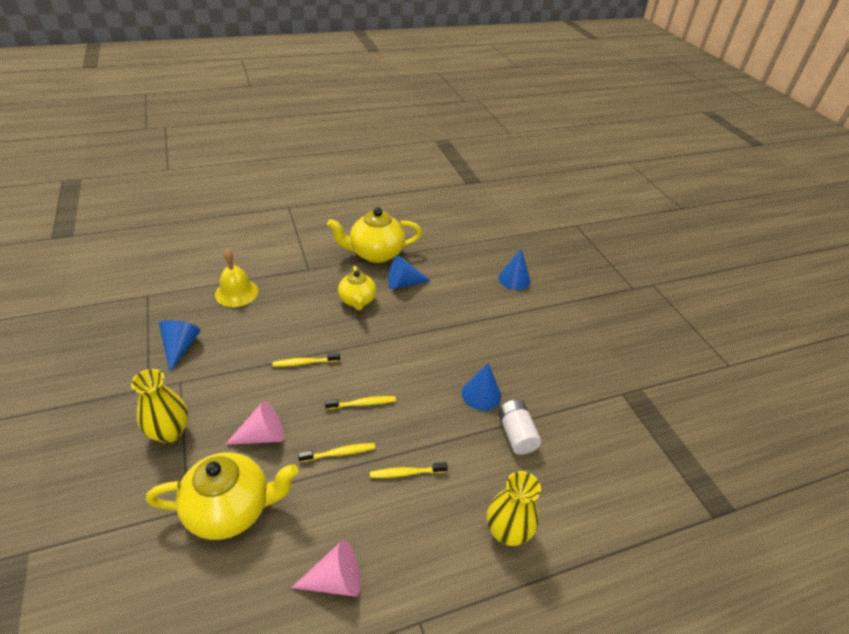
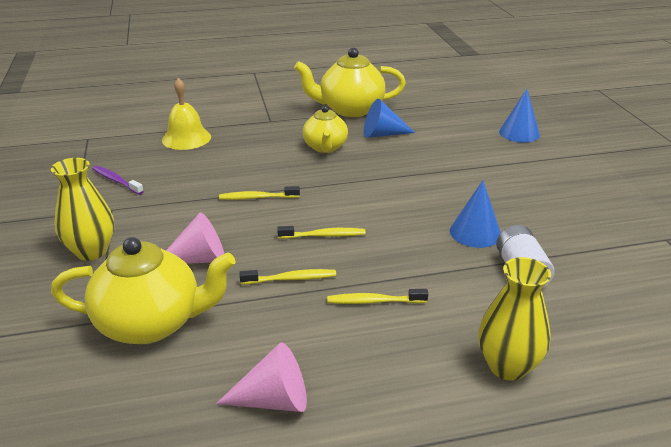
camera: 10 degrees right, 10 degrees down
(180, 347) = (116, 181): blue cone -> purple toothbrush

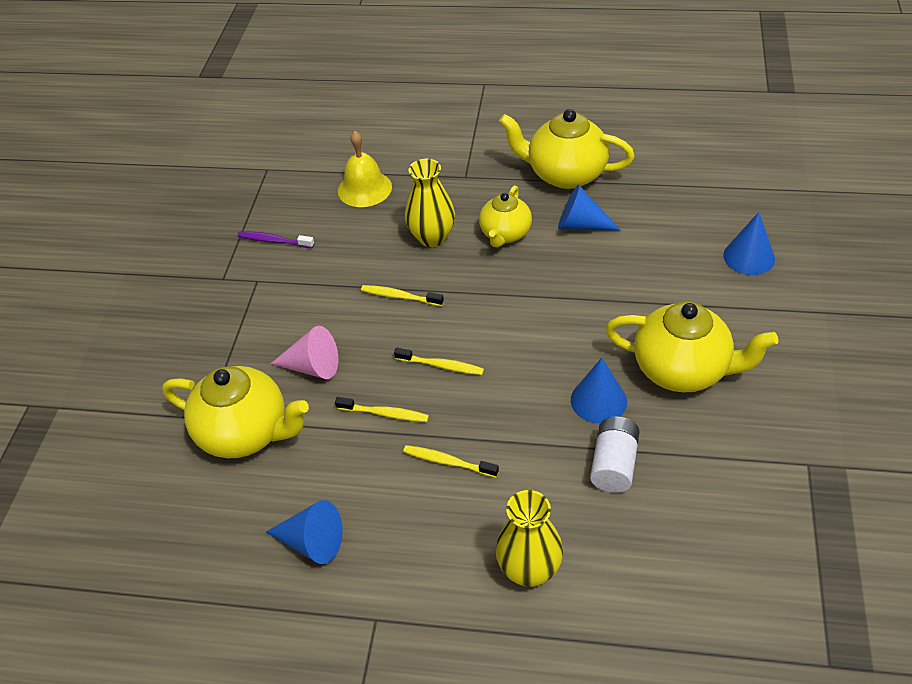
camera: 25 degrees right, 15 degrees up
(91, 251) = (223, 333): yellow vase -> yellow vase (432, 237)
(116, 181) = (274, 241): purple toothbrush -> purple toothbrush turned 45 degrees counterclockwise
(274, 400) = (312, 542): pink cone -> blue cone
(525, 202) = (682, 370): none -> yellow teapot

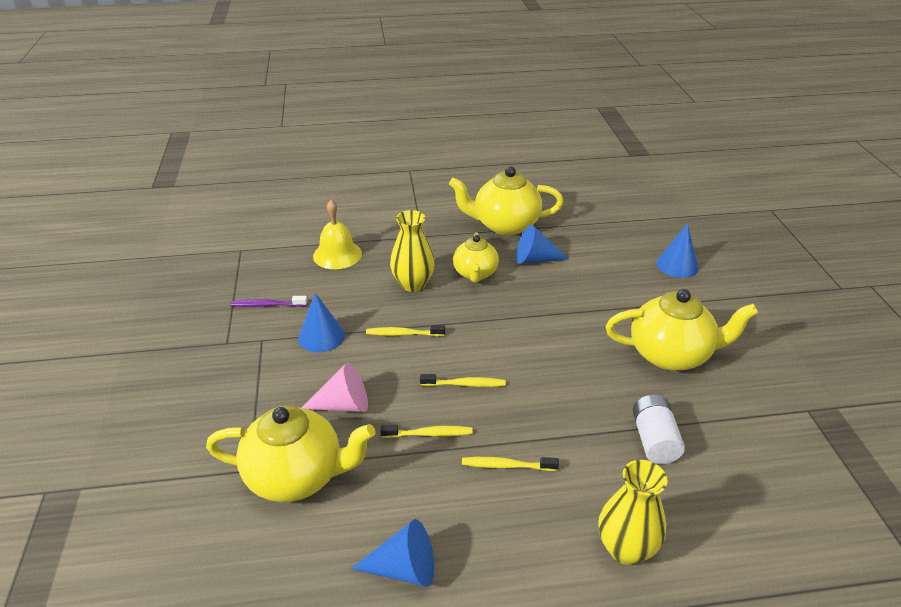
camera: 20 degrees left, 10 degrees down
(598, 400) = (615, 390): blue cone -> blue cone (321, 336)

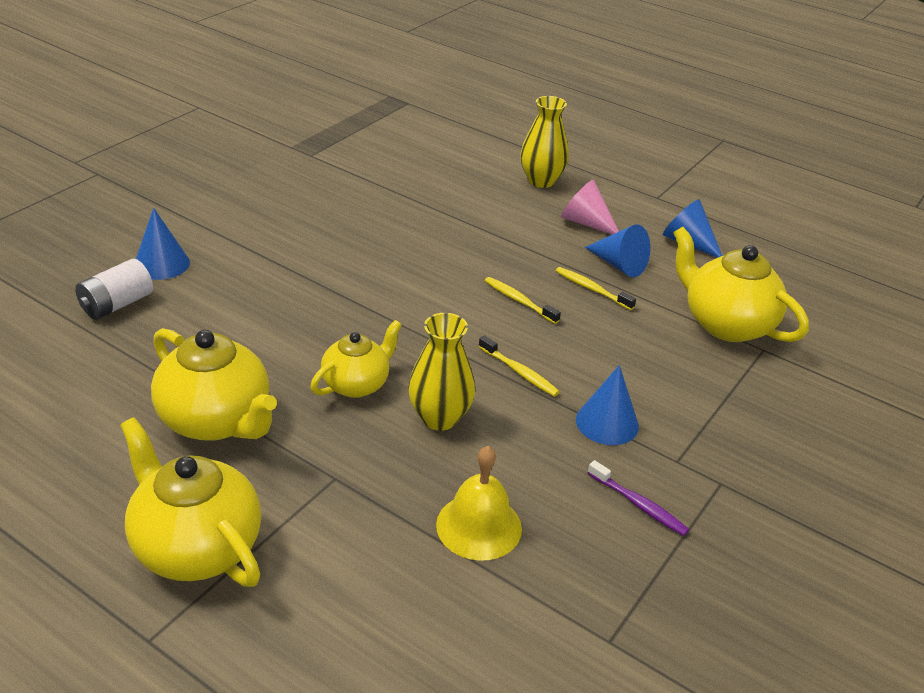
camera: 140 degrees left, 0 degrees up
(343, 405) = (643, 348): pink cone -> pink cone (586, 222)
(507, 466) = (558, 244): yellow toothbrush -> none
(535, 259) = (270, 357): blue cone -> blue cone (619, 265)
(654, 440) = (437, 199): white battery -> white battery (116, 304)
(671, 354) = (325, 222): yellow teapot -> yellow teapot (196, 547)

